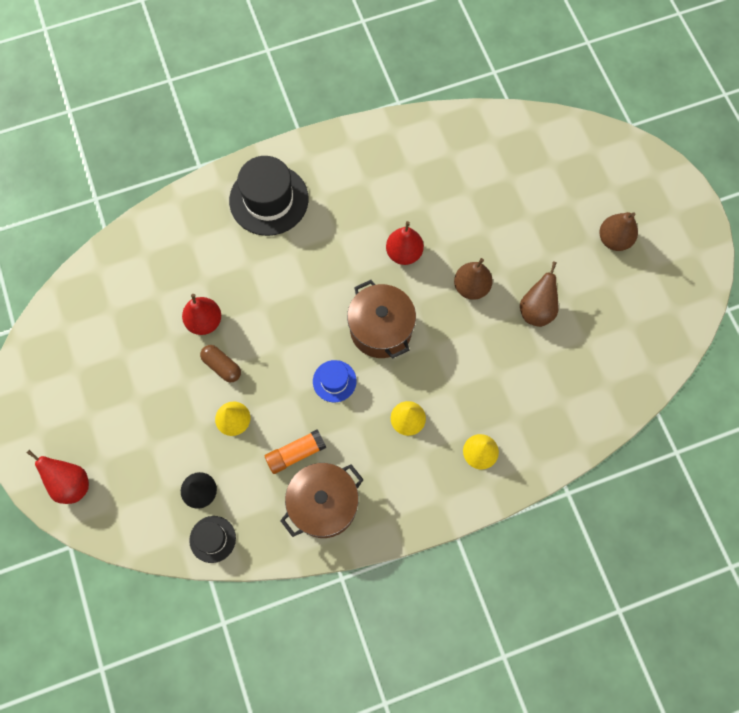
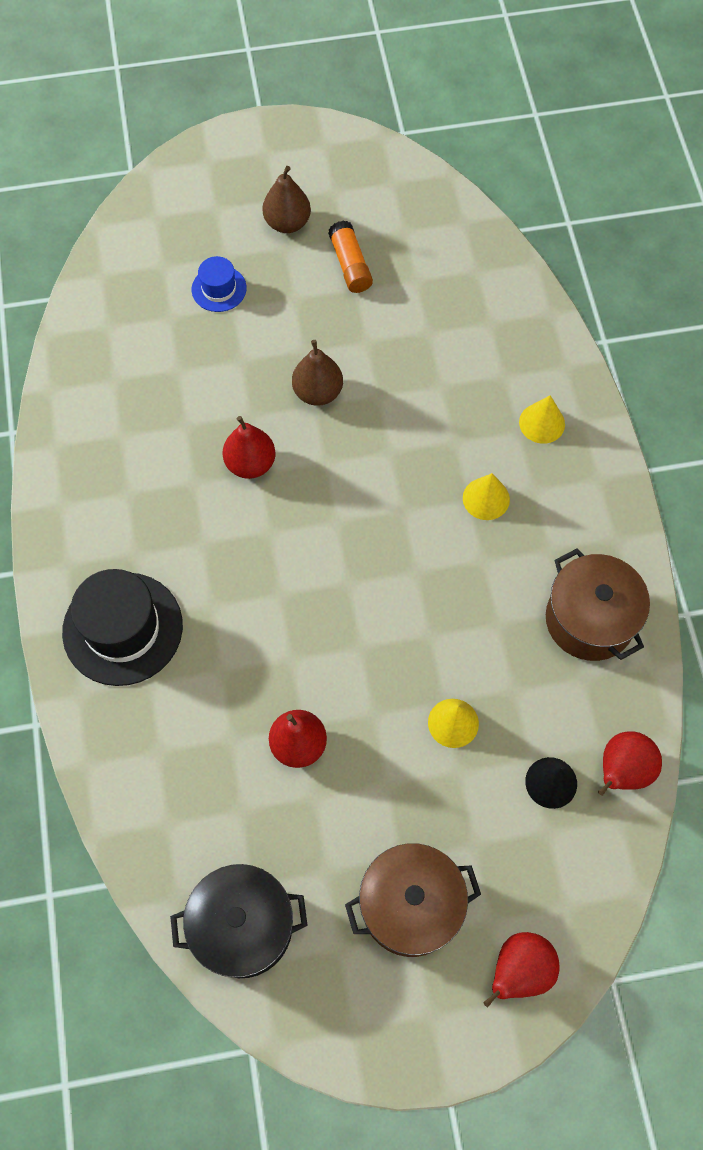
camera: 80 degrees left, 5 degrees down
(85, 310) = (243, 926): none -> black pot
(212, 539) = (622, 771): black hat -> red pear
(222, 366) = (372, 728): brown capsule -> none
(296, 453) = (515, 645): orange glue stick -> orange glue stick (350, 265)
(334, 381) = (420, 580): blue hat -> blue hat (219, 289)
(381, 329) = (356, 510): brown pot -> brown pot (410, 906)
(536, 310) = (365, 325): brown pear -> none

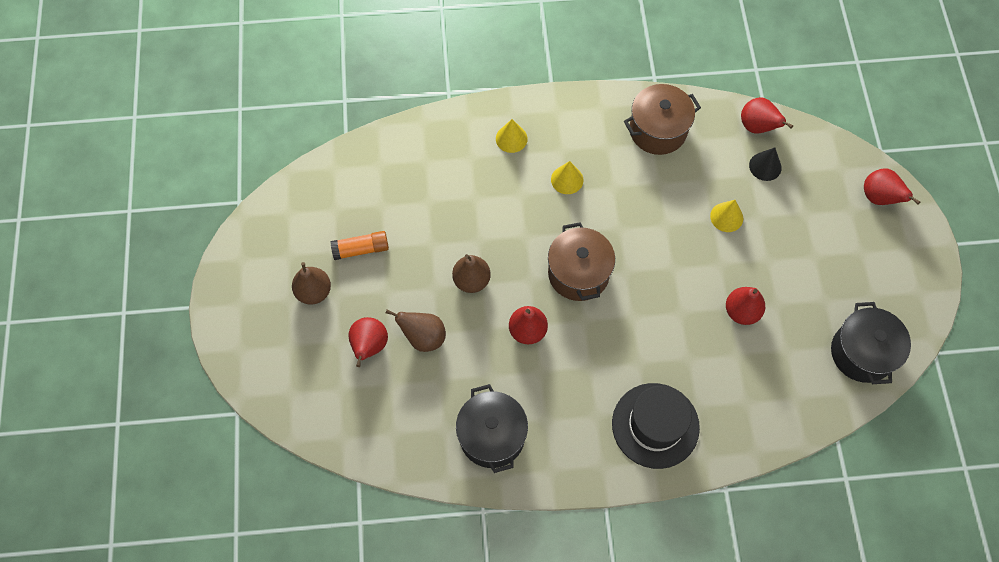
camera: 85 degrees left, 0 degrees up
(105, 433) = (492, 436): none -> black pot
(219, 289) = (369, 346): blue hat -> red pear
(234, 345) = (423, 337): none -> brown pear
(410, 906) = (844, 253): brown pot -> brown pot (578, 273)

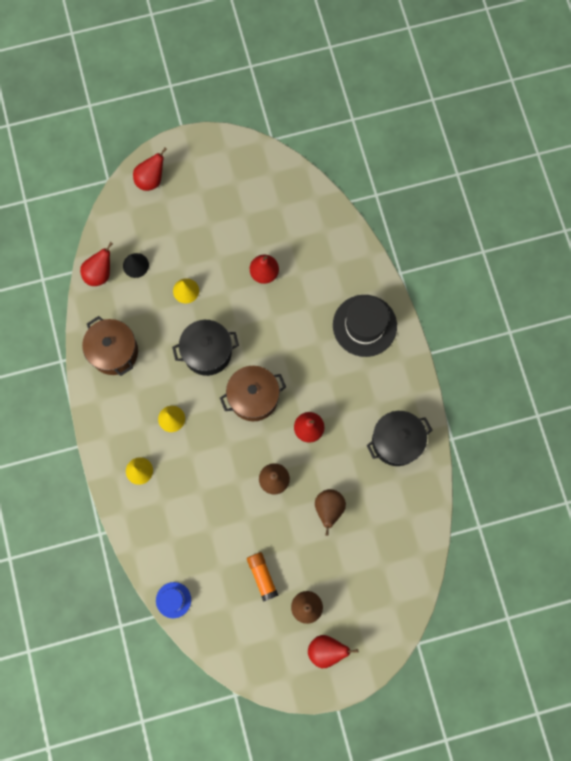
camera: 100 degrees left, 10 degrees up
(358, 154) = (173, 600): none -> blue hat
(369, 346) = (344, 550): red pear -> red pear (326, 650)
(862, 353) = (281, 187): black pot -> black pot (207, 352)

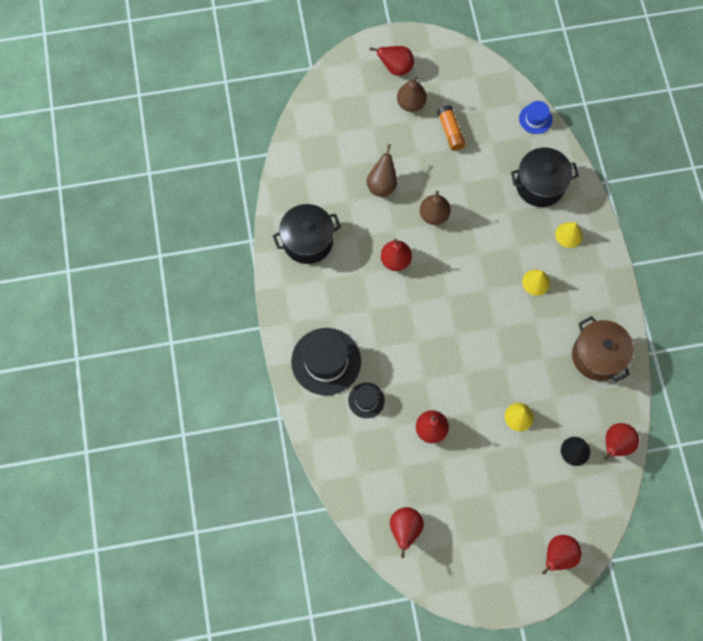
camera: 175 degrees left, 5 degrees down
(207, 352) = (497, 347): black pot -> black pot (540, 185)
(253, 397) = (450, 296): brown pot -> none
(281, 189) = (405, 529): none -> red pear
(324, 293) = (366, 400): none -> black hat

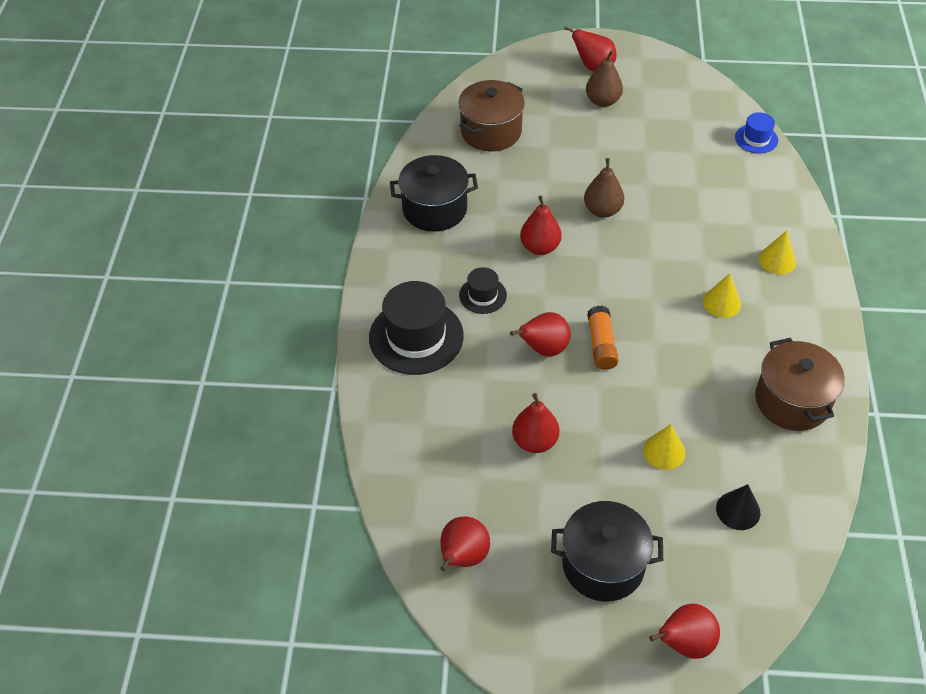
camera: 15 degrees right, 20 degrees down
(331, 154) = (491, 131): none -> brown pot
(366, 400) = (455, 390): black hat -> black hat (483, 295)
(382, 185) = (545, 170): brown pear -> none
(450, 132) = (645, 134): orange glue stick -> orange glue stick (601, 344)
(540, 185) = (748, 203): black pot -> black pot (603, 564)
(615, 444) = (800, 514): red pear -> red pear (544, 349)

